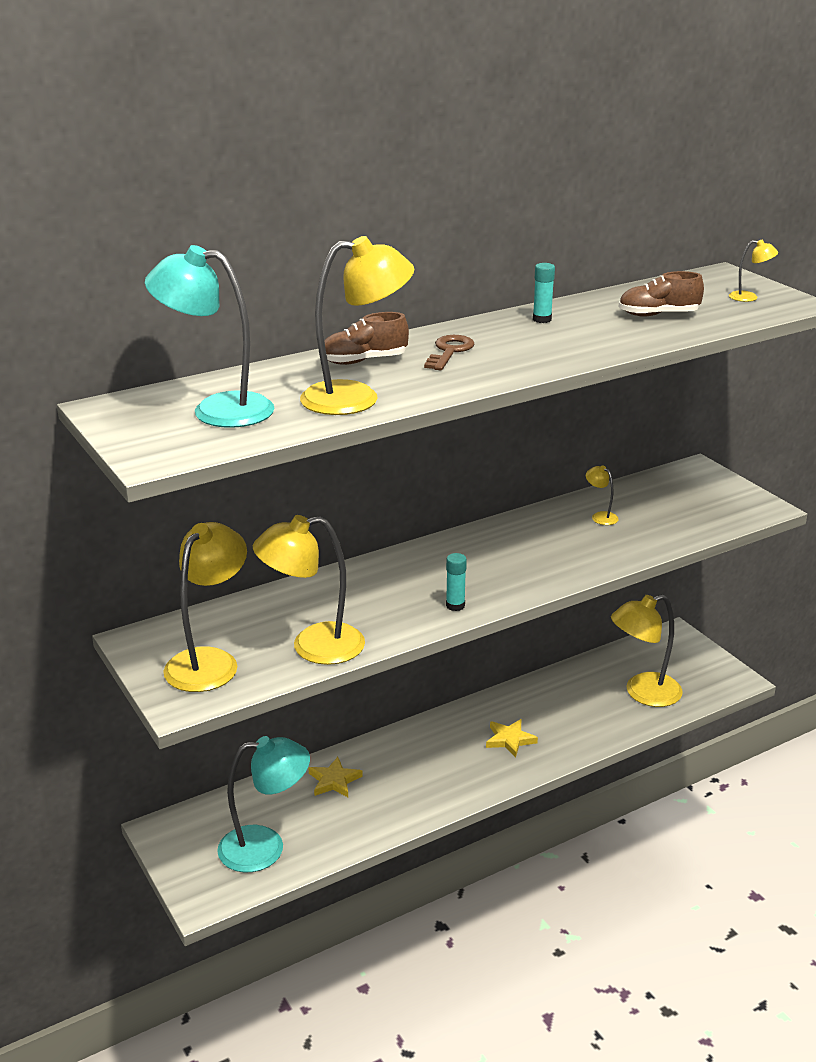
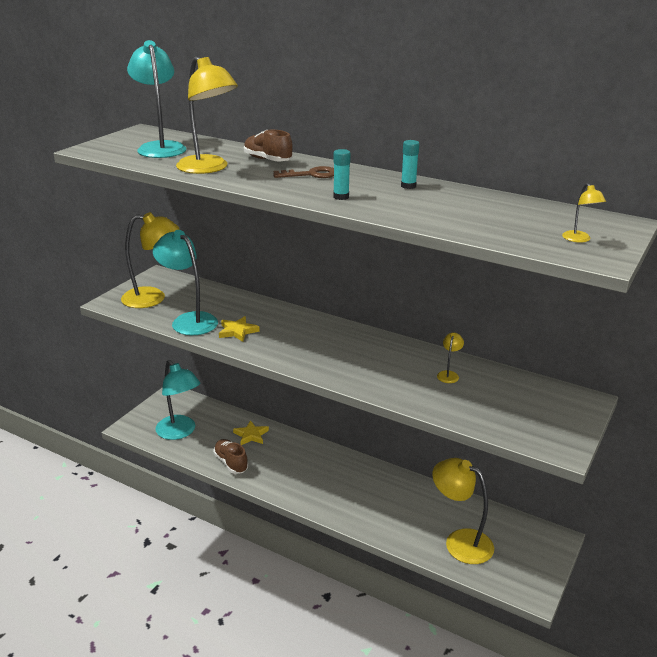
camera: 60 degrees right, 0 degrees up
(313, 646) = (189, 320): yellow lamp -> turquoise lamp
(455, 605) = (271, 350): turquoise glue stick -> turquoise glue stick (341, 197)
(509, 740) = (347, 491): yellow star -> yellow star (237, 331)
(658, 315) = (478, 216): brown shoe -> brown shoe (231, 463)

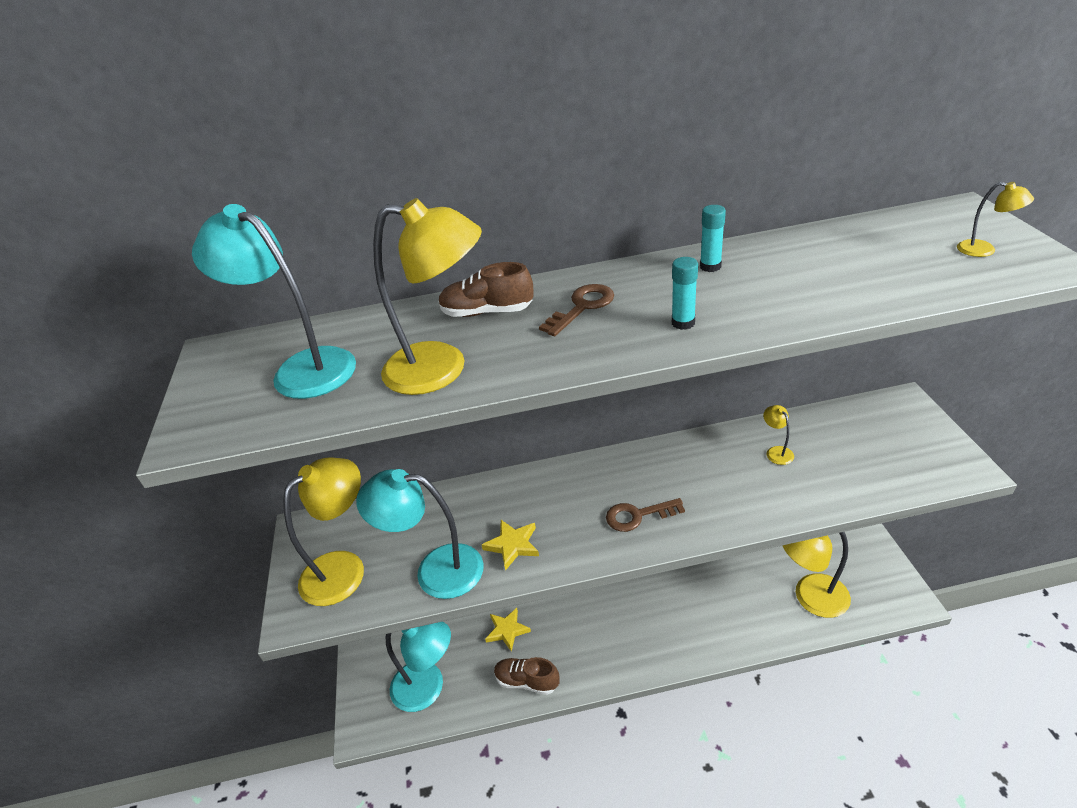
camera: 35 degrees left, 10 degrees up
(318, 355) = (638, 515): none -> brown key

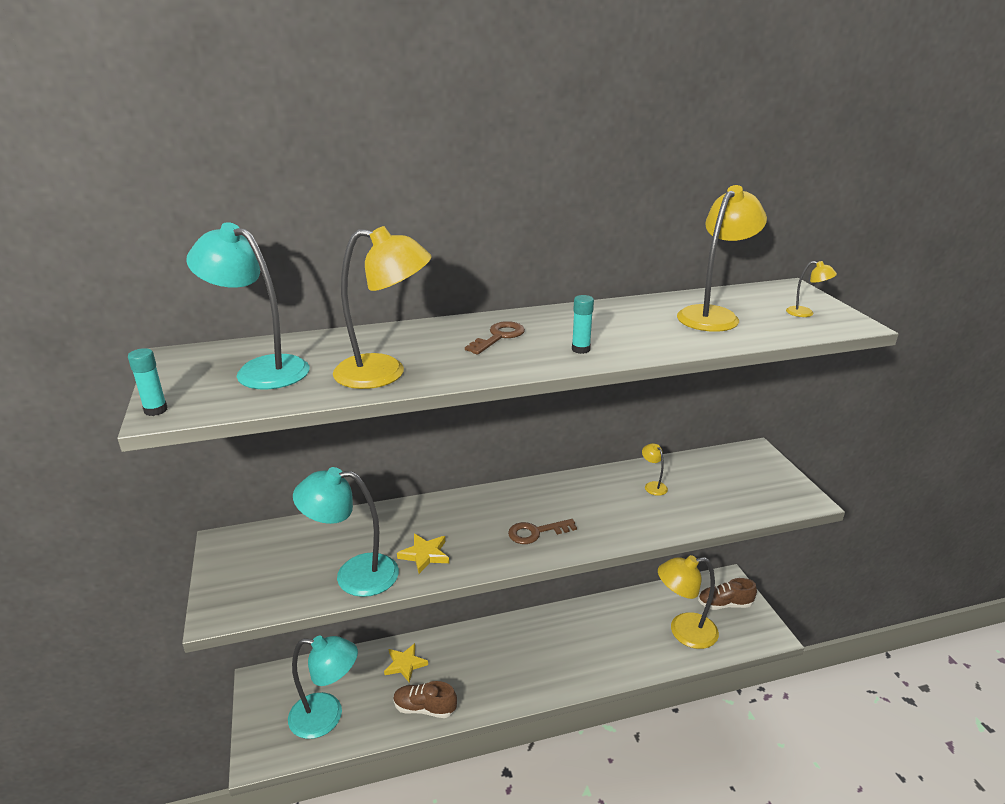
camera: 10 degrees left, 10 degrees down
(344, 568) = (266, 573): yellow lamp -> yellow lamp (713, 315)
(487, 312) = (419, 337): brown shoe -> brown shoe (724, 604)
(710, 266) = (600, 315): turquoise glue stick -> turquoise glue stick (156, 410)

